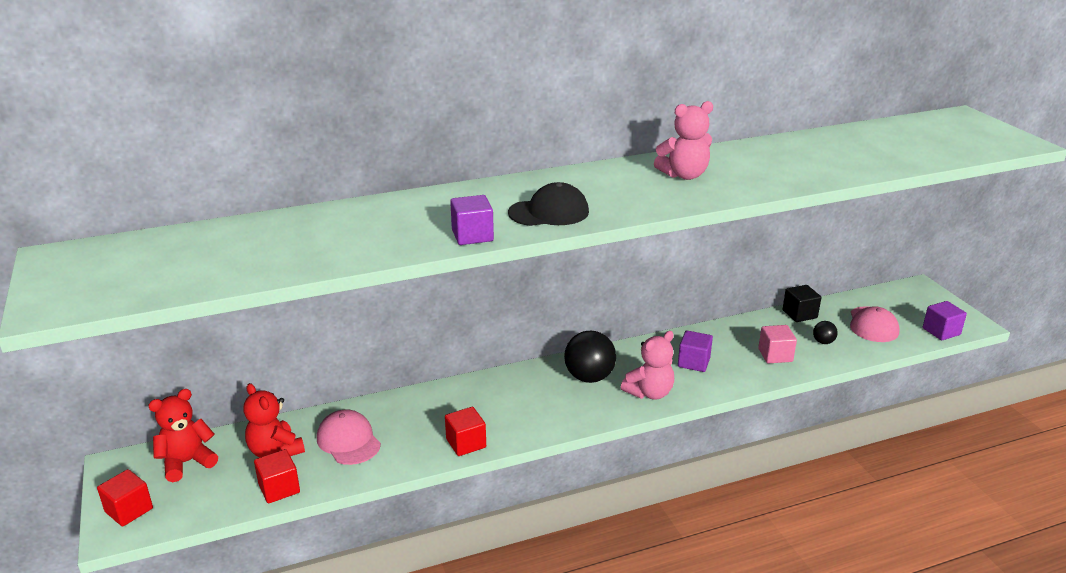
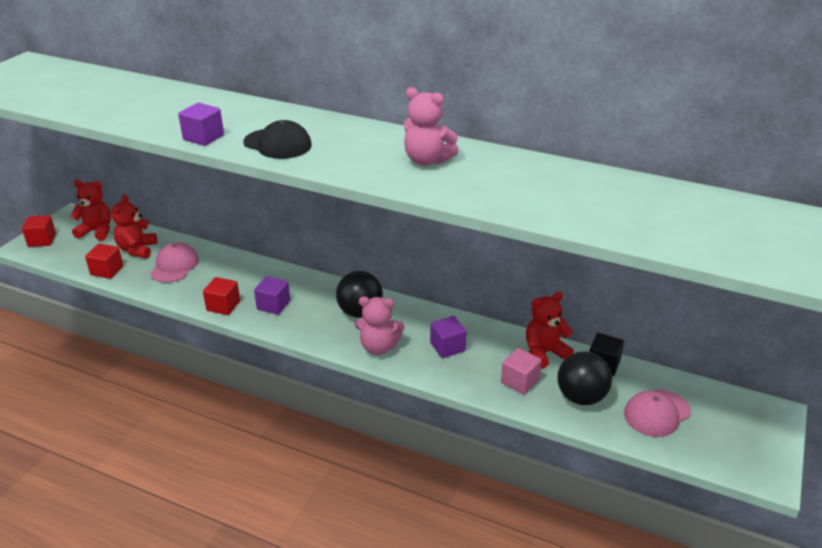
camera: 45 degrees right, 5 degrees up
(756, 328) = (544, 353): none -> red teddy bear
(823, 342) = (581, 397): black ball -> black ball, size x2.08
(941, 331) = (717, 460): purple cube -> purple cube (273, 305)

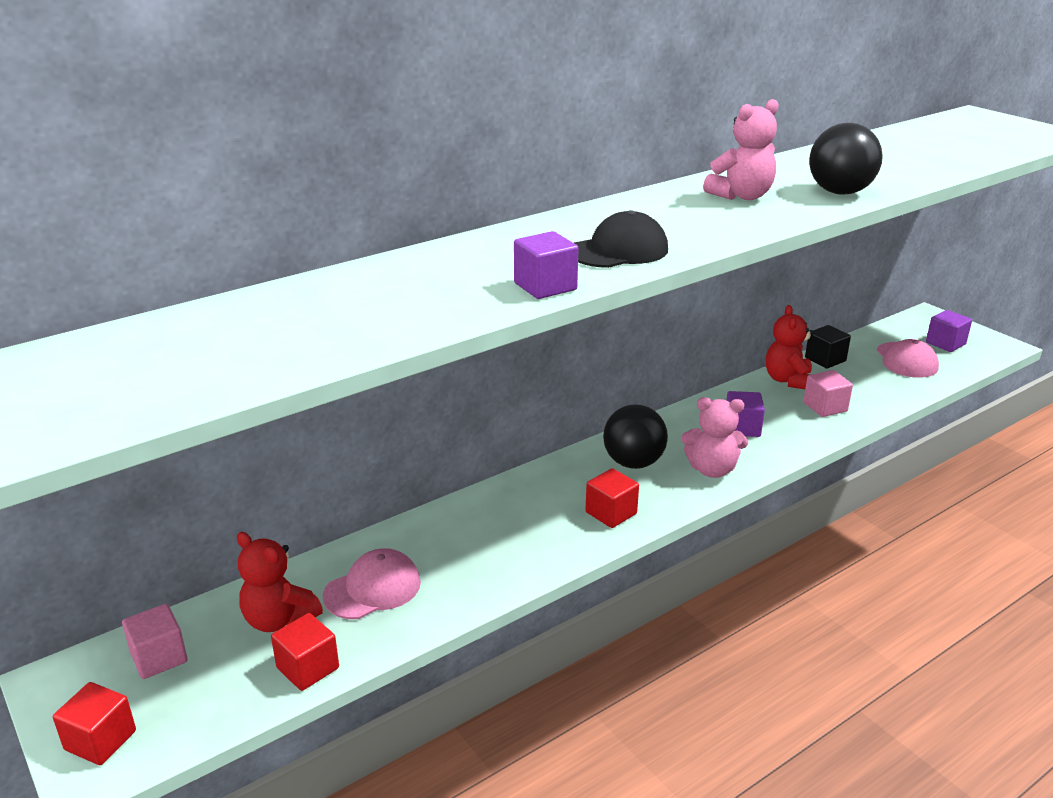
camera: 60 degrees left, 5 degrees down
(97, 231) = (159, 657): red teddy bear -> pink cube
(174, 266) = (373, 589): pink cap -> pink cap turned 105 degrees clockwise
(223, 306) = (526, 565): red cube -> red cube (611, 513)
(273, 305) = (562, 522): purple cube -> purple cube (945, 343)
(378, 347) = (712, 469): pink teddy bear -> pink teddy bear turned 60 degrees clockwise
(581, 397) = (866, 385): black ball -> black ball (839, 192)

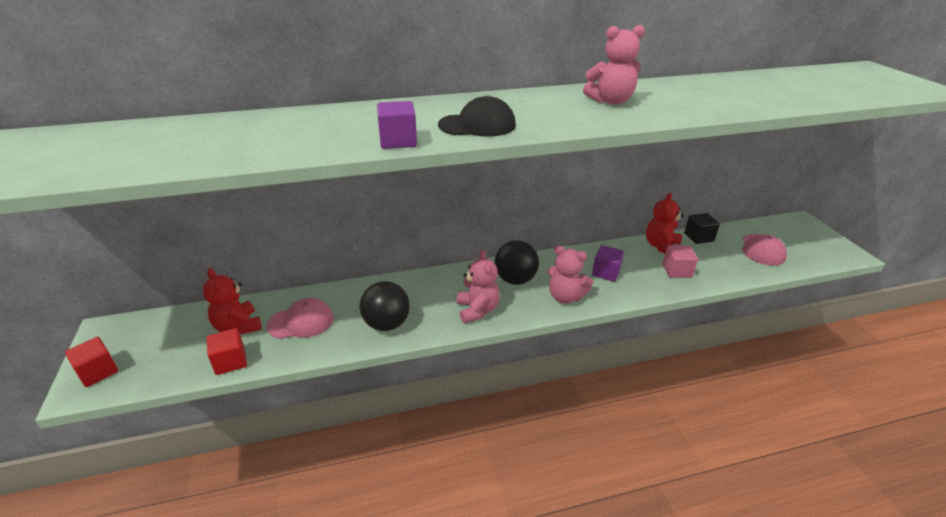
camera: 20 degrees right, 5 degrees up
(159, 657) = (162, 331): pink cube -> none
(611, 513) = (477, 310): red cube -> pink teddy bear
(839, 192) = (692, 108): black ball -> black ball (386, 324)
(945, 343) = (802, 243): purple cube -> none

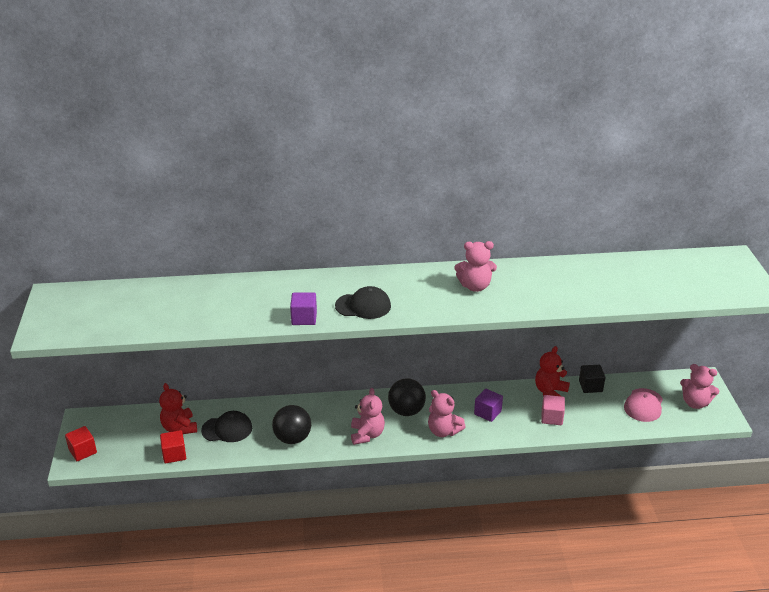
camera: 10 degrees right, 0 degrees up
(301, 322) = (227, 429): pink cap -> black cap
(811, 243) = (695, 403): none -> pink teddy bear

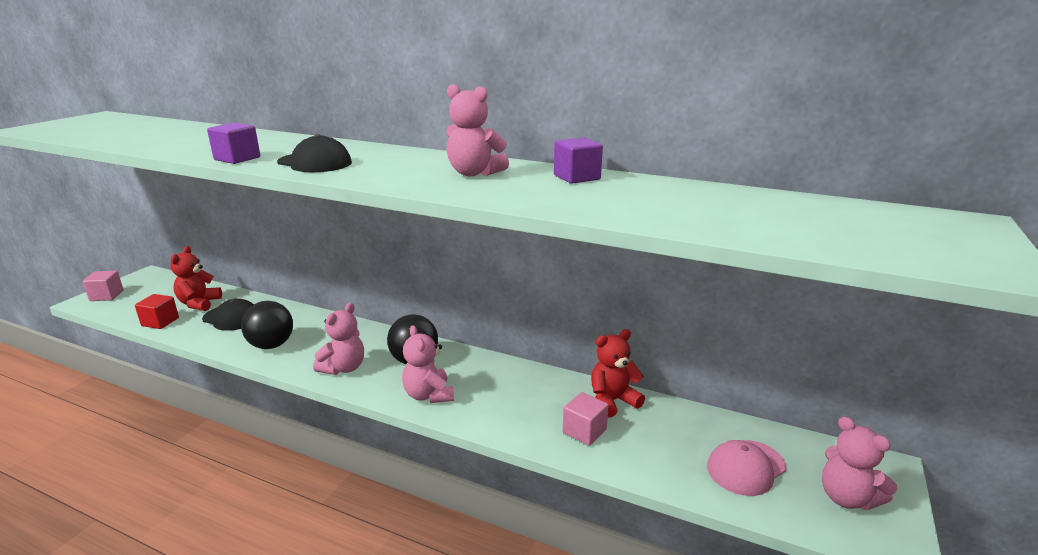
camera: 30 degrees right, 10 degrees down
(83, 451) = (106, 296): red cube -> pink cube
(487, 412) = (505, 395): purple cube -> purple cube (576, 177)
(590, 386) = (679, 413): black cube -> none

